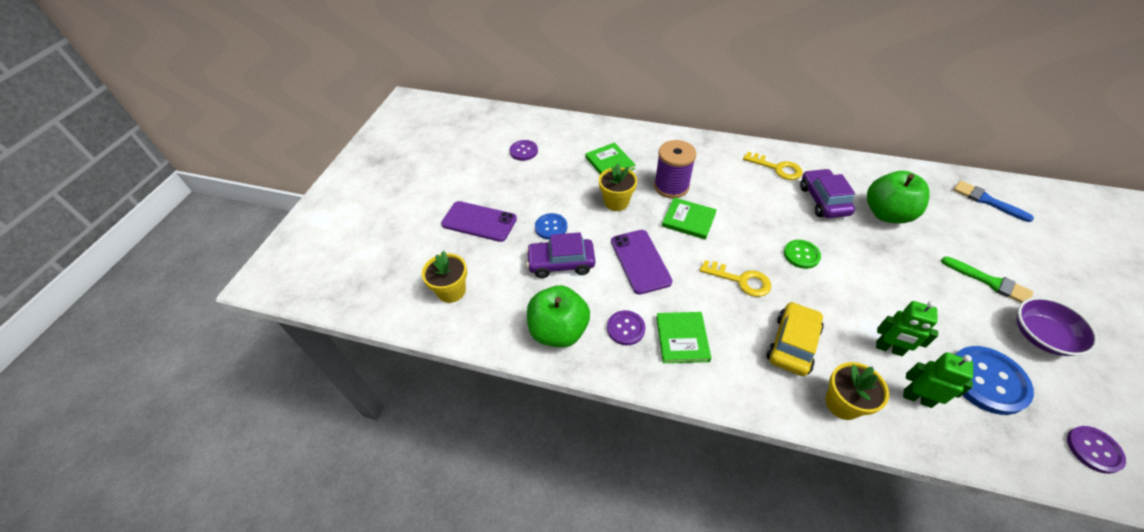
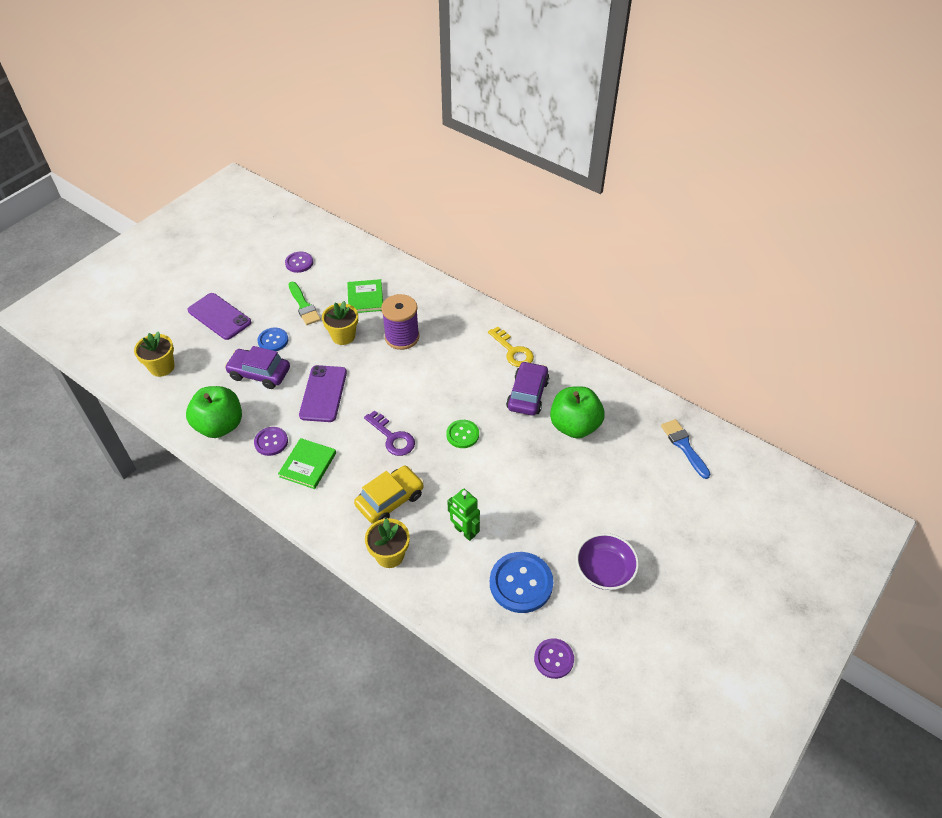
camera: 20 degrees right, 0 degrees up
(688, 220) = (392, 372): green book -> none
(740, 280) = (392, 437): yellow key -> purple key
(917, 398) = (451, 573): green robot -> none
(990, 282) = (607, 514): green brush -> green brush (304, 306)

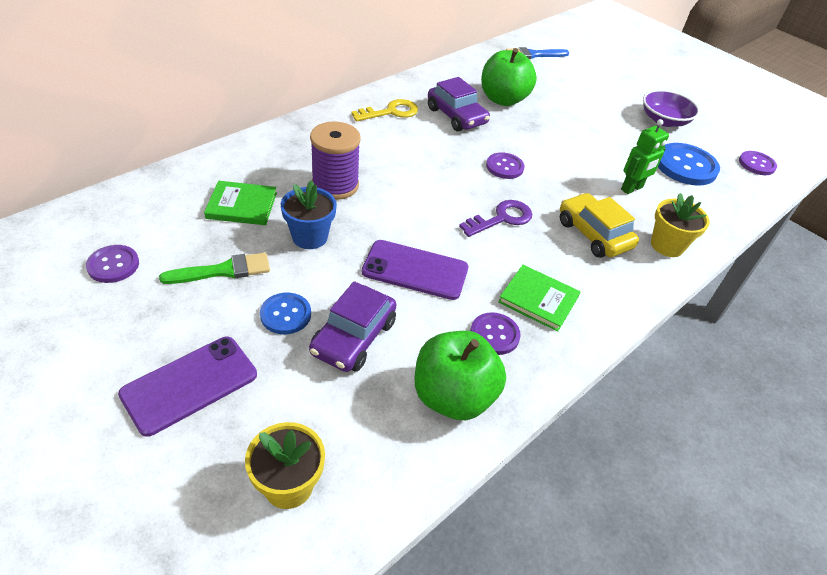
camera: 85 degrees left, 5 degrees down
(343, 336) = (310, 237): yellow flower pot -> blue flower pot
(462, 434) = (504, 167): green button -> purple button
(527, 394) = (456, 116): purple car -> purple car turned 150 degrees counterclockwise

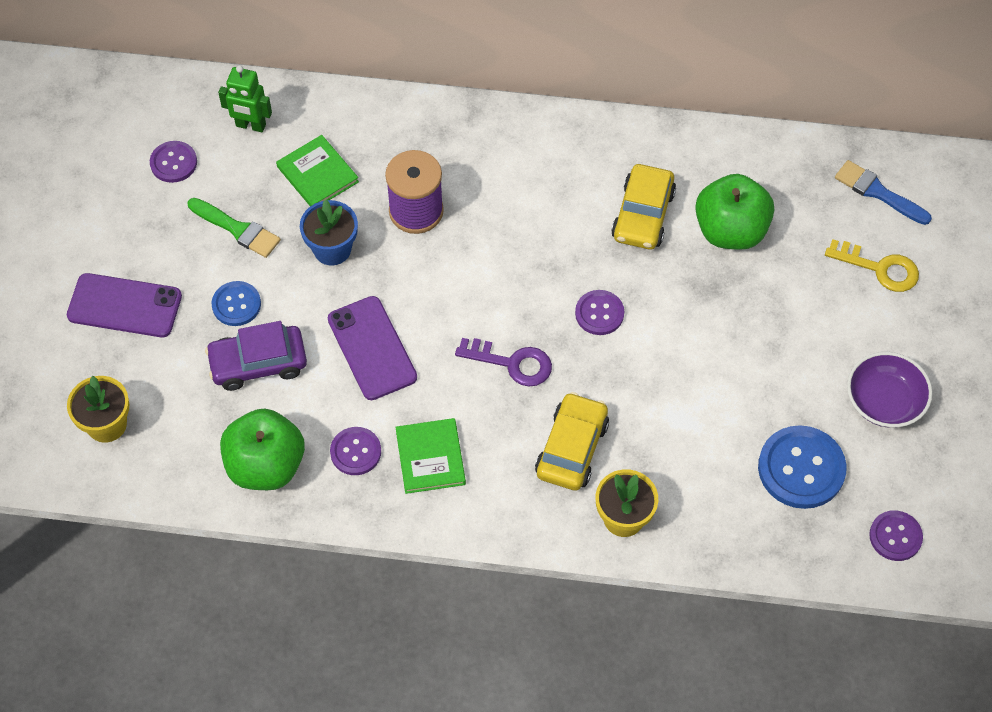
camera: 55 degrees right, 15 degrees up
(390, 112) = (581, 160): yellow key -> yellow key (879, 268)
(456, 116) = (643, 215): purple car -> yellow car
(632, 188) = (692, 440): green robot -> green robot (250, 125)

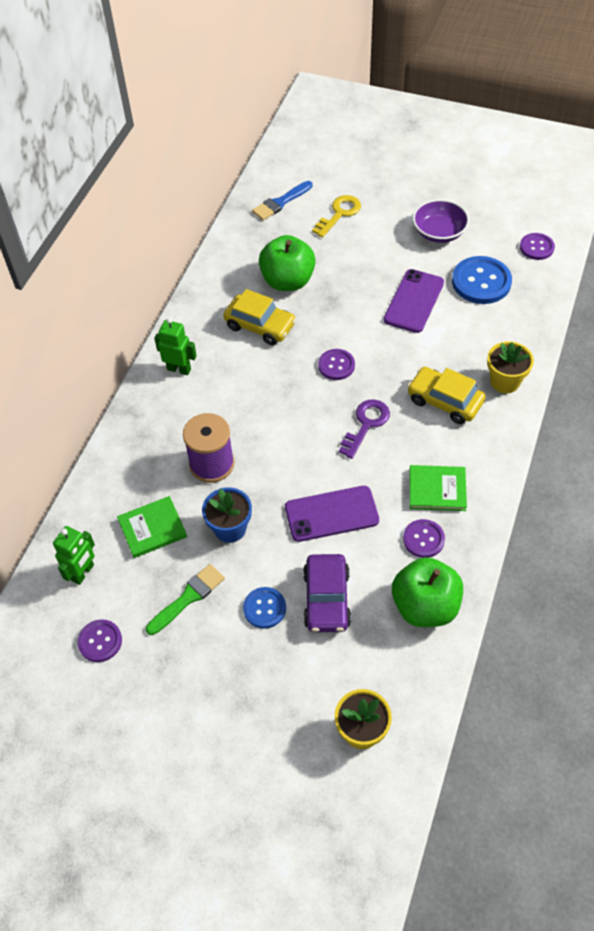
camera: 75 degrees left, 5 degrees down
(124, 306) = (241, 701): purple phone -> purple phone (414, 301)
(549, 144) = (179, 369): none -> green robot

